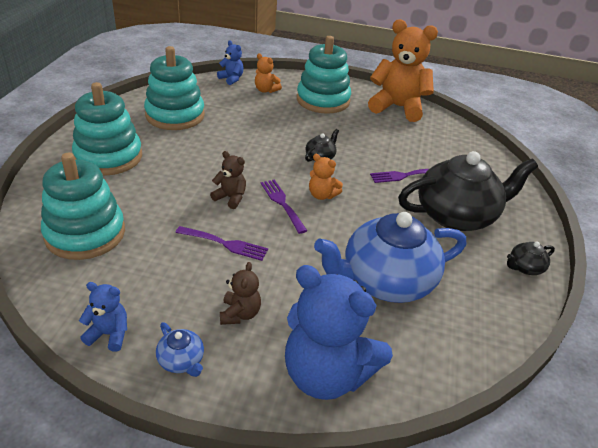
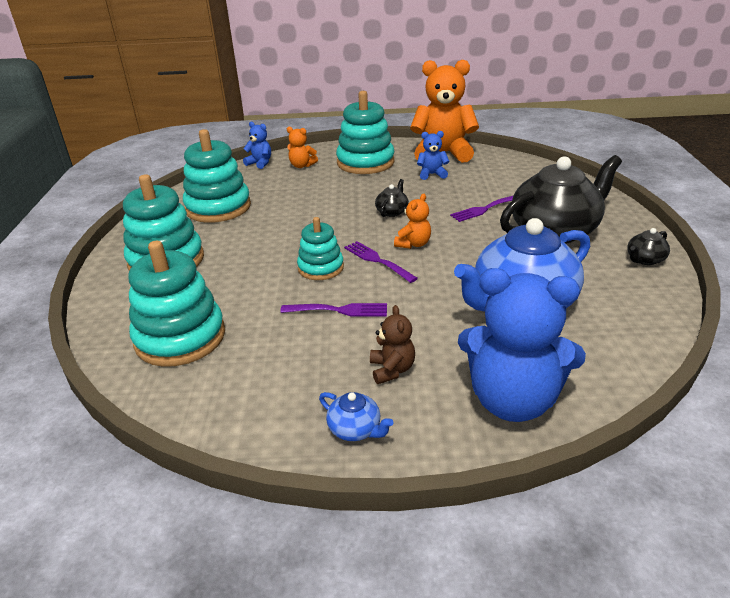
camera: 10 degrees left, 5 degrees down
(109, 334) = (261, 425): blue teddy bear -> blue teddy bear (432, 174)
(230, 198) = (321, 268): brown teddy bear -> turquoise stacking toy
(322, 195) = (413, 244): orange teddy bear -> orange teddy bear turned 75 degrees counterclockwise

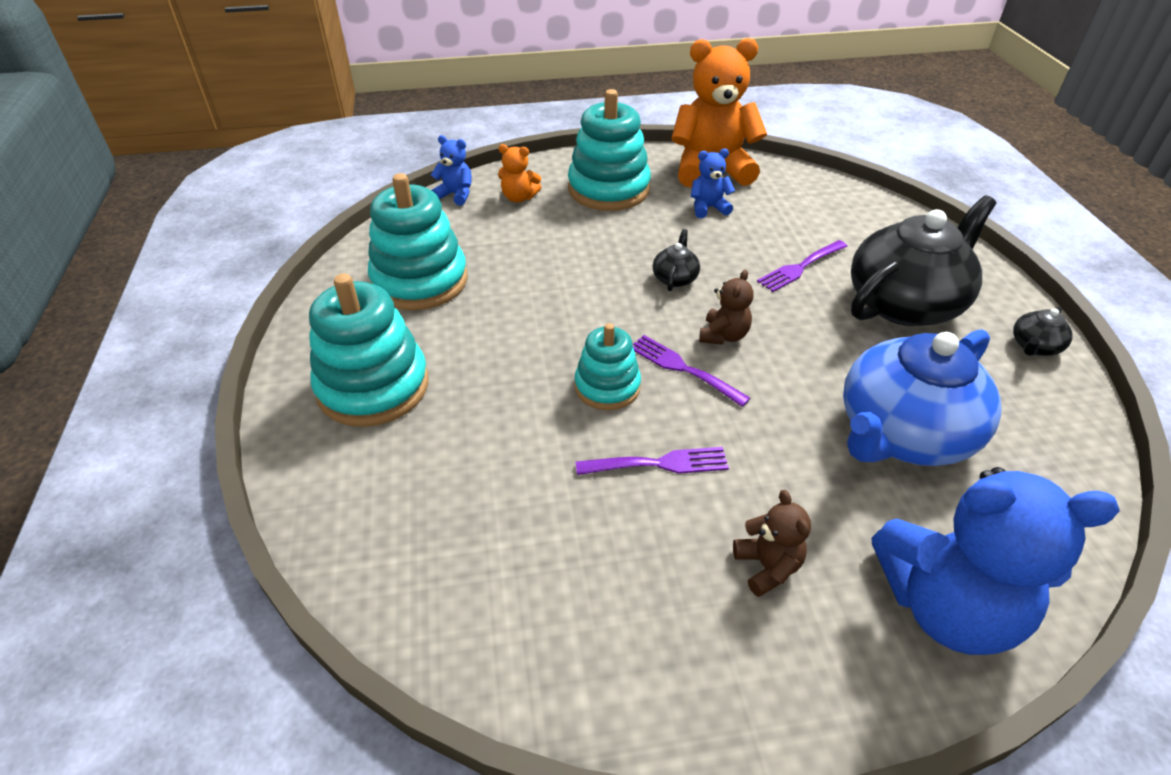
camera: 10 degrees left, 10 degrees up
(180, 337) = (442, 533): turquoise stacking toy -> none
(355, 429) = (752, 681): blue teapot -> none
(413, 244) = (723, 335): orange teddy bear -> brown teddy bear

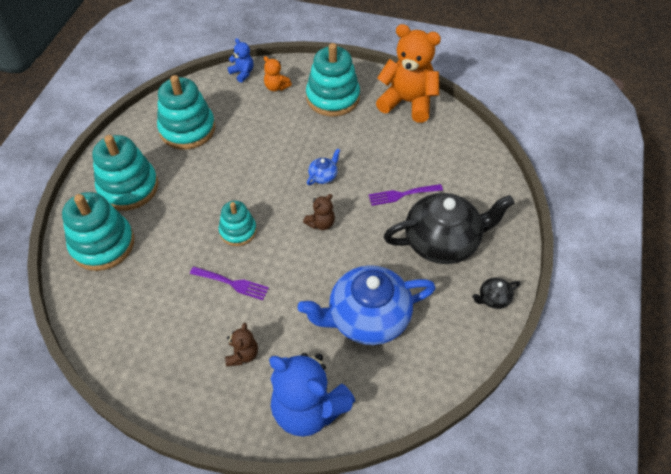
camera: 25 degrees right, 10 degrees up
(383, 488) = (102, 244): none -> turquoise stacking toy
(675, 278) = (323, 176): black teapot -> blue teapot
(683, 368) = (284, 235): purple fork -> none
(708, 208) = (382, 132): blue teddy bear -> none

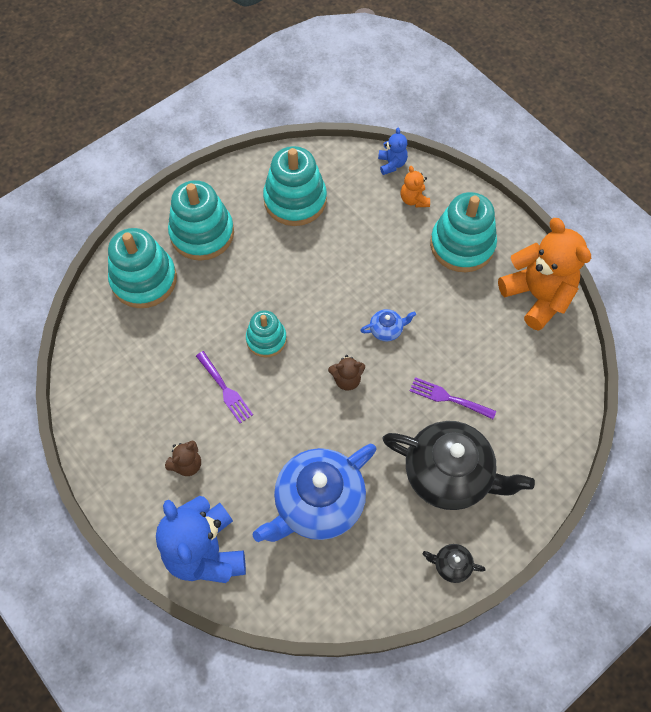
camera: 35 degrees right, 10 degrees up
(367, 318) = (318, 503): blue teapot -> blue teapot turned 60 degrees counterclockwise

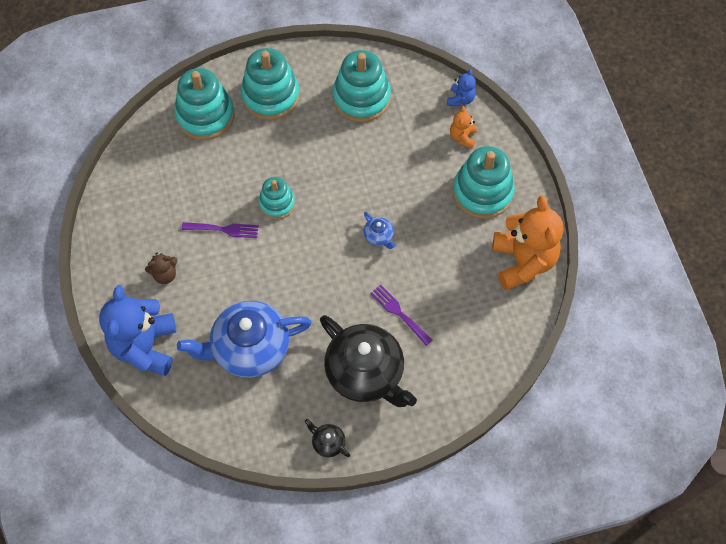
camera: 25 degrees right, 0 degrees up
(225, 389) = (223, 229): purple fork -> purple fork turned 75 degrees counterclockwise
(347, 379) = (324, 262): brown teddy bear -> none
(386, 329) = (379, 236): blue teapot -> blue teapot turned 45 degrees clockwise

